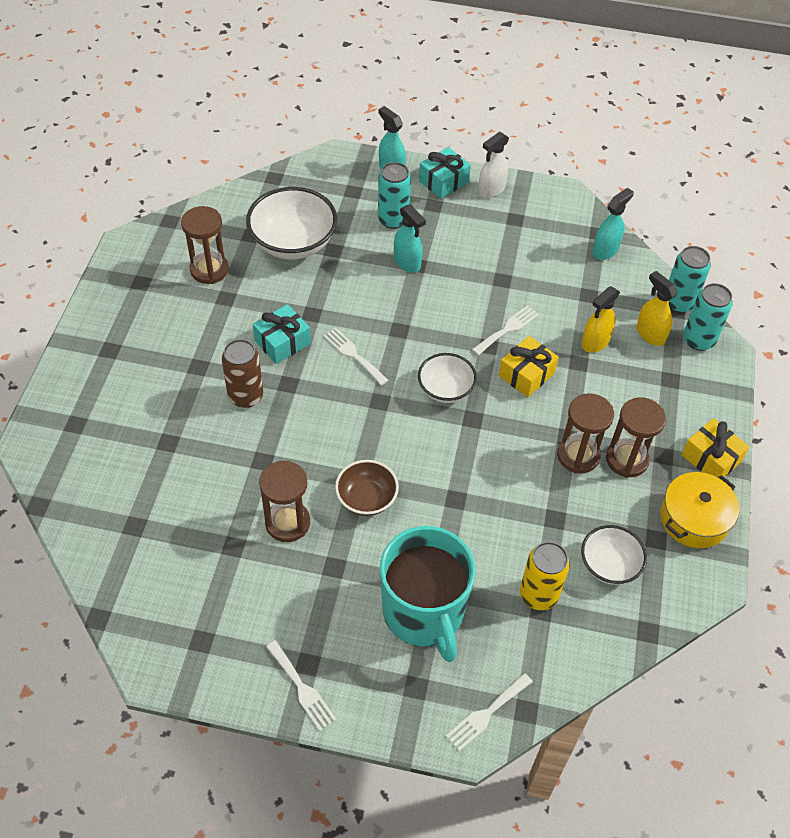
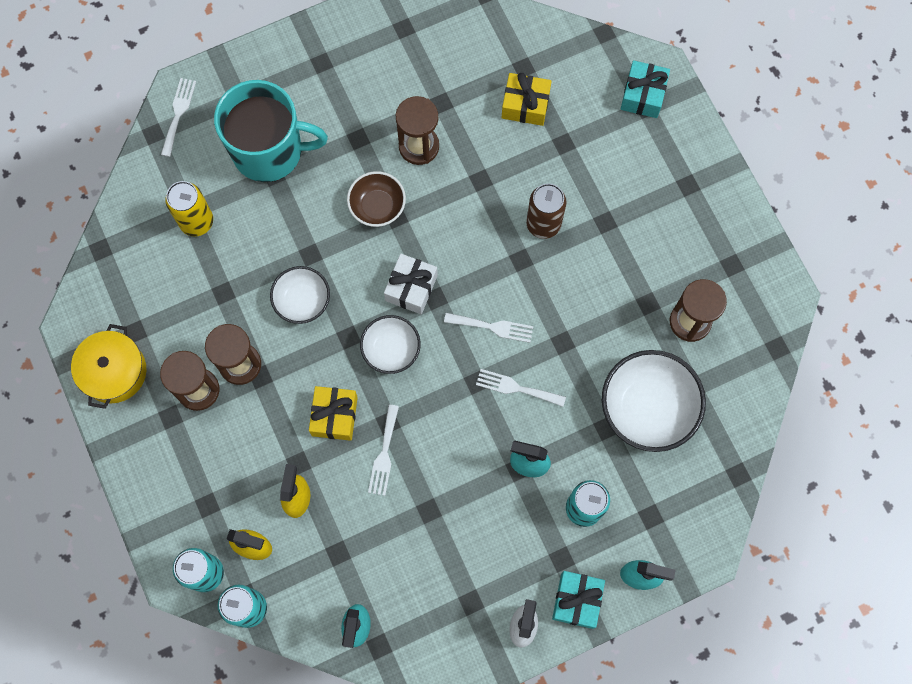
camera: 145 degrees right, 20 degrees up
(282, 342) = (561, 295): turquoise gift -> turquoise gift (643, 95)
(302, 688) = (312, 45): white fork -> white fork (516, 388)
(392, 420) = (411, 288): none -> white gift
(424, 613) = (269, 151): turquoise mug -> turquoise mug turned 150 degrees clockwise
(609, 565) = (158, 283): white bowl -> white bowl (302, 301)
(711, 458) = (129, 443): yellow gift -> yellow gift (525, 105)

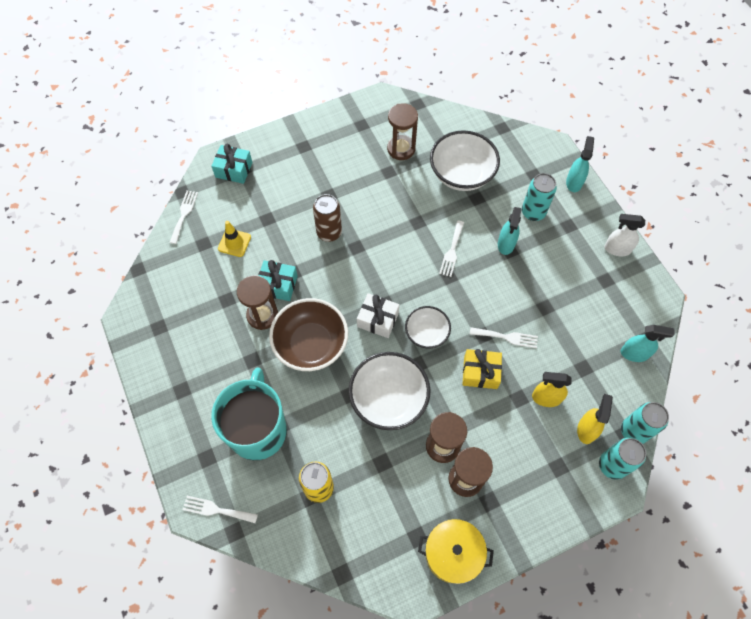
camera: 90 degrees left, 10 degrees down
(302, 301) = (388, 399): white bowl -> white bowl, size x1.67
(377, 206) = (311, 345): brown bowl -> brown bowl, size x1.67
(493, 327) = (407, 265): white fork -> white fork (184, 214)
(525, 105) = (234, 243): yellow gift -> yellow traffic cone
(577, 600) = (595, 217): turquoise gift -> turquoise gift (278, 285)

